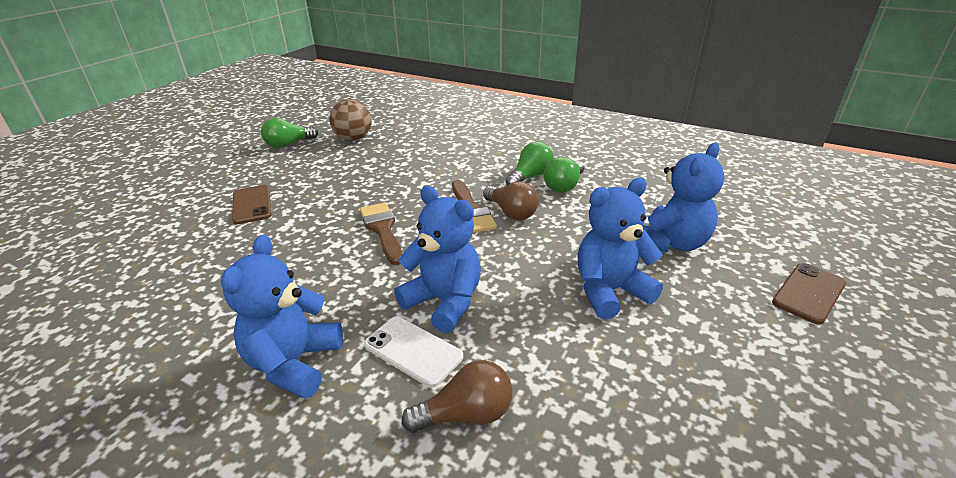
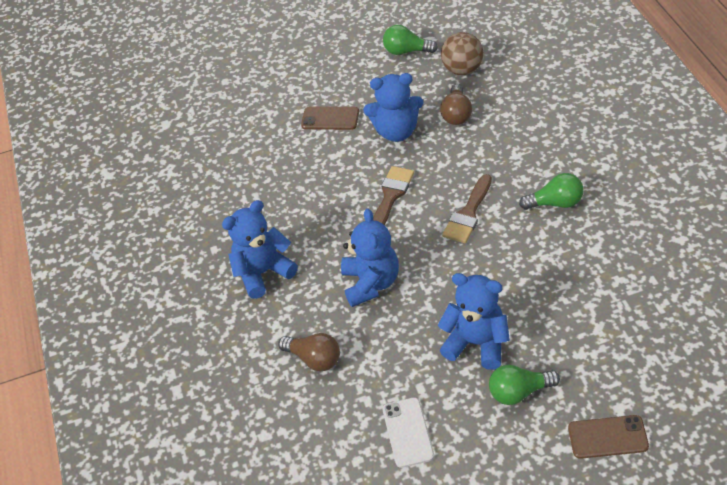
camera: 50 degrees right, 15 degrees up
(252, 205) = (330, 118): brown phone -> brown phone turned 75 degrees clockwise
(413, 351) = (324, 305): white phone -> white phone (407, 432)
(511, 213) = (494, 234): brown light bulb -> brown light bulb (456, 114)
(564, 186) = (569, 230): green light bulb -> green light bulb (519, 392)
(671, 243) = (574, 337): blue teddy bear -> blue teddy bear (396, 131)

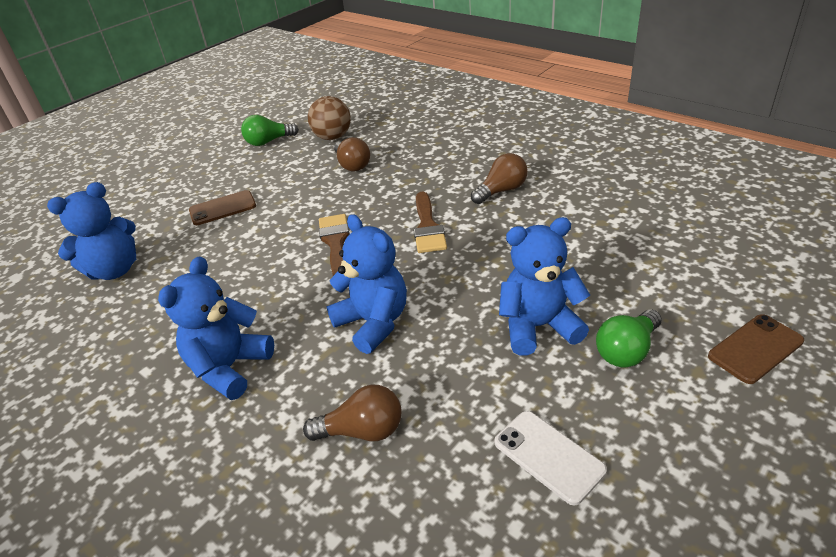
camera: 35 degrees left, 10 degrees down
(396, 131) = (302, 195): blue teddy bear -> blue teddy bear (114, 270)
(555, 203) = (501, 191): green light bulb -> brown light bulb

